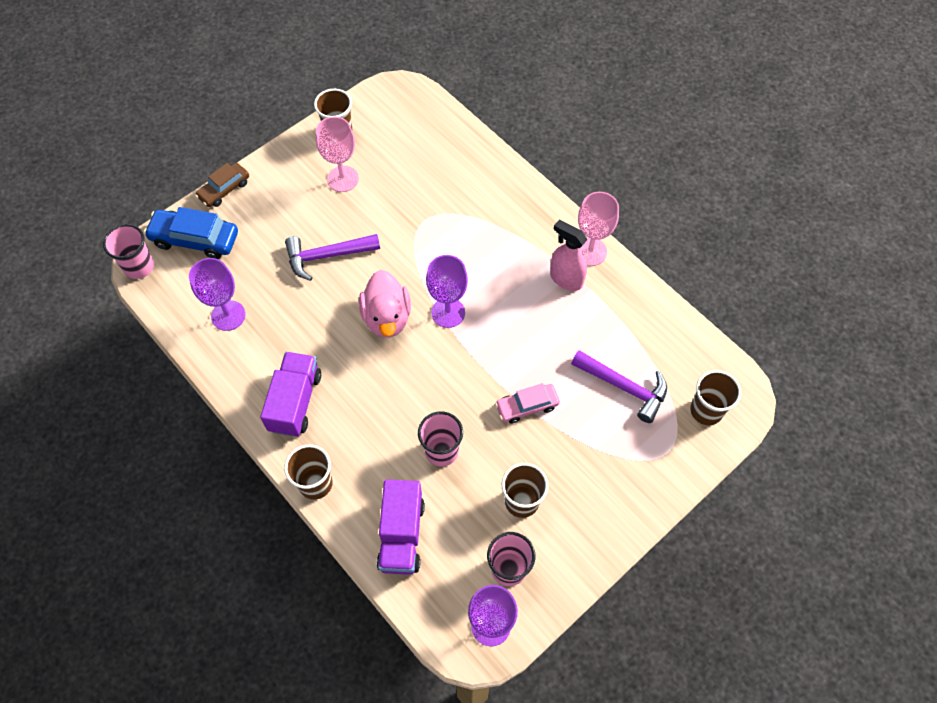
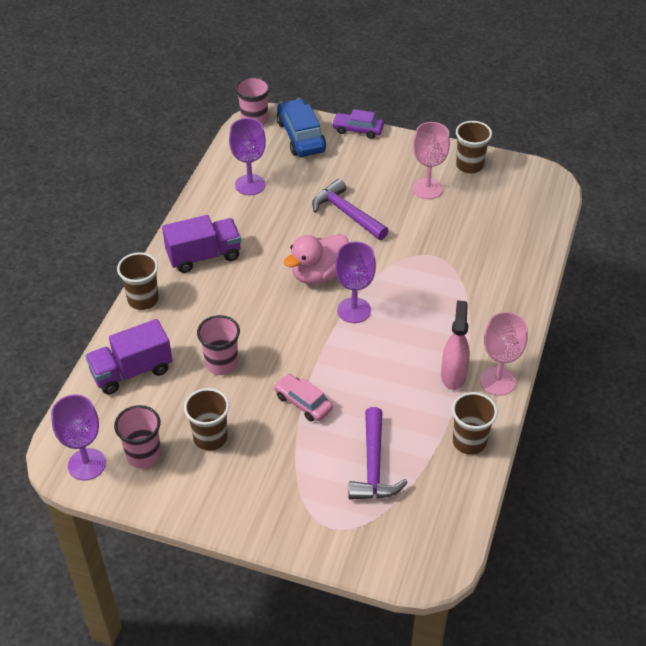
camera: 60 degrees right, 15 degrees down
(224, 189) = (358, 130): brown car -> purple car
(706, 410) = (396, 542): brown cup -> brown cup (469, 441)

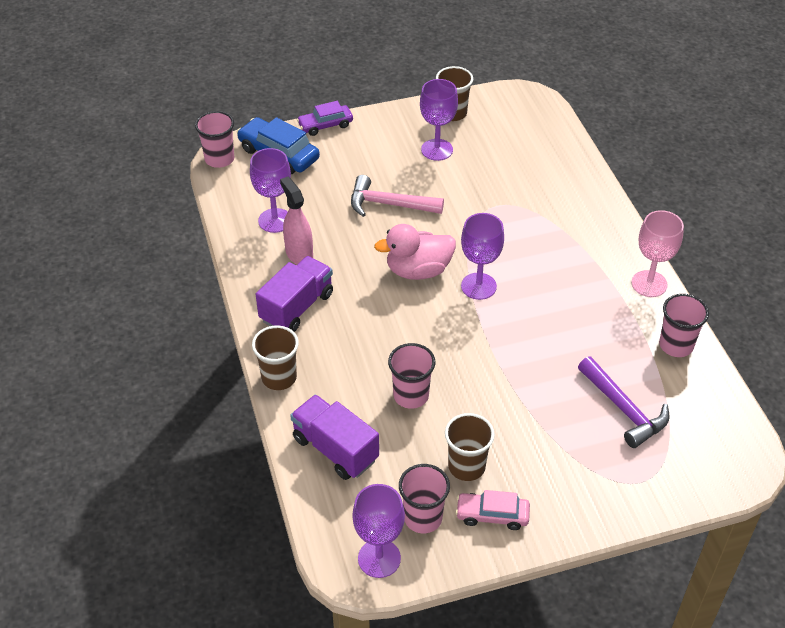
camera: 35 degrees left, 0 degrees up
(132, 371) = (335, 449): purple truck -> purple truck turned 105 degrees clockwise
(303, 402) = (515, 389): pink car -> pink car (492, 515)
(319, 274) = (418, 270): pink duck -> pink duck turned 60 degrees clockwise
(346, 213) = (388, 204): purple hammer -> pink hammer
(427, 189) = (437, 150): pink goblet -> purple goblet
(453, 375) = (611, 298): pink spray bottle -> pink spray bottle (299, 254)
(469, 441) = (676, 345): brown cup -> pink cup

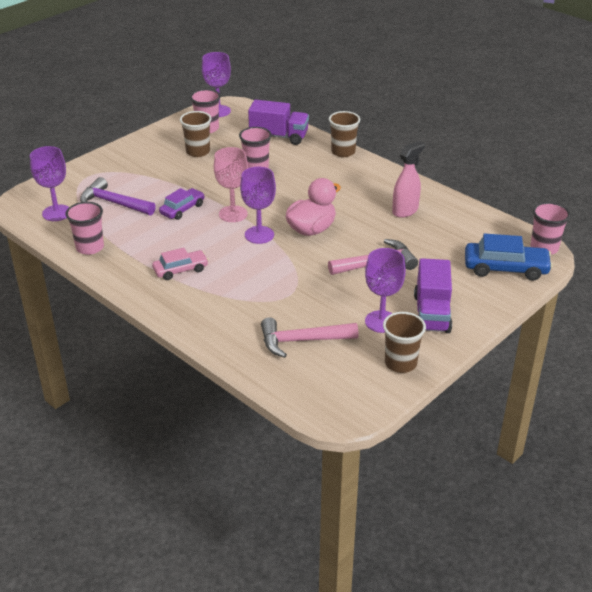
camera: 150 degrees right, 10 degrees down
(275, 220) = (447, 224): purple goblet -> purple goblet (56, 213)
(297, 307) = (372, 184): purple truck -> purple truck (431, 313)
(299, 254) = (405, 211): pink spray bottle -> pink spray bottle turned 75 degrees counterclockwise
(325, 125) = (499, 306): purple car -> purple car (182, 209)
(492, 515) = (169, 140): pink car -> pink car (180, 270)
(518, 159) = (302, 341): none -> pink hammer
(649, 284) = (127, 280): pink goblet -> pink goblet (233, 214)

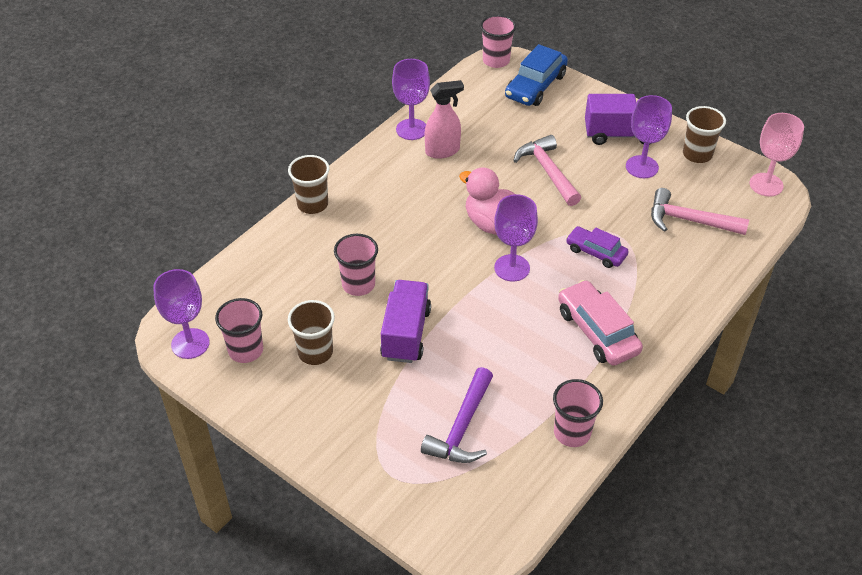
camera: 95 degrees left, 10 degrees up
(56, 213) = (497, 492): purple goblet -> purple goblet (411, 129)
(180, 270) = (597, 331): pink car -> pink car, size x1.56
(182, 209) = (467, 348): purple car -> purple car (596, 252)
(233, 214) = (471, 296): pink goblet -> pink goblet (766, 185)
(279, 136) = (271, 268): purple truck -> purple truck (406, 333)
(302, 341) = (689, 220): pink hammer -> pink hammer turned 120 degrees clockwise
(405, 211) = (442, 151): pink spray bottle -> pink spray bottle turned 120 degrees clockwise
(505, 268) = (535, 86): blue car -> blue car turned 150 degrees counterclockwise

